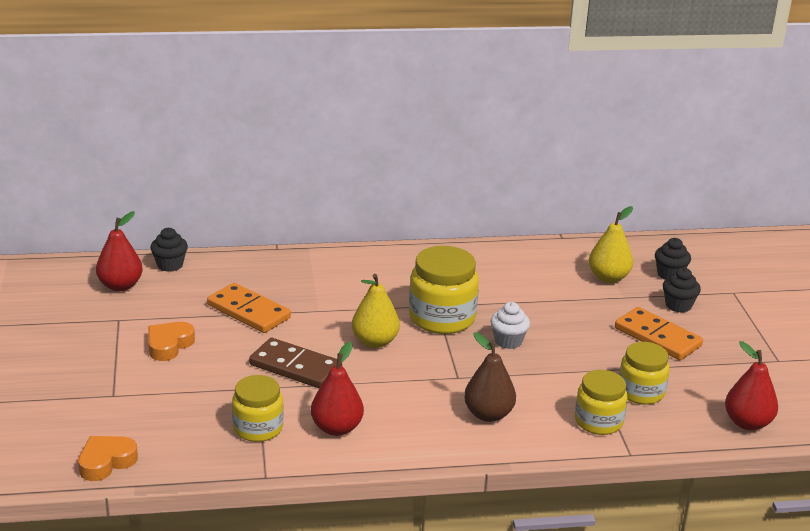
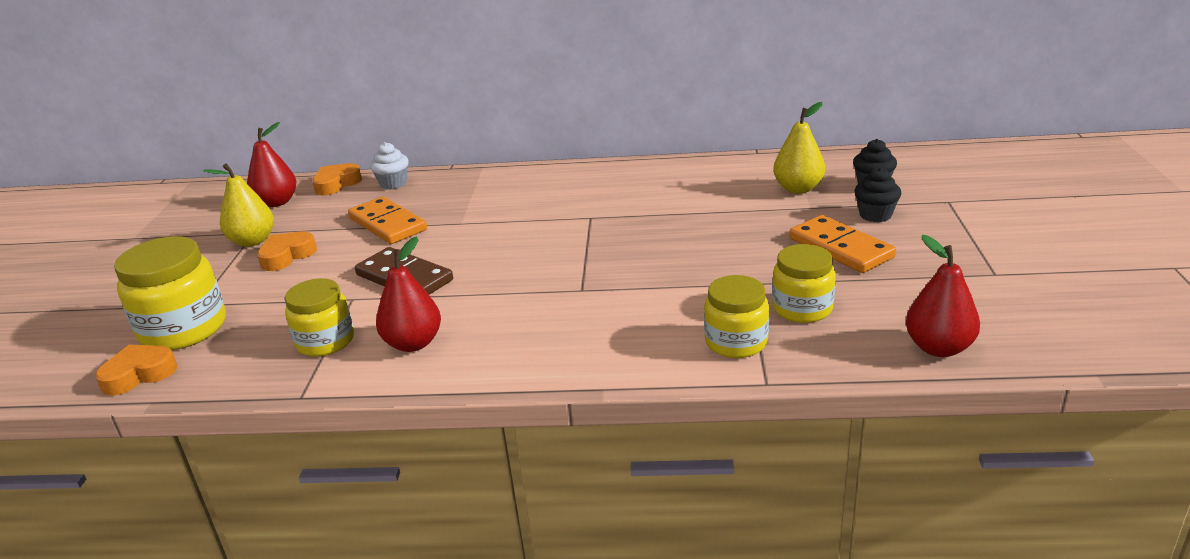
camera: 15 degrees right, 0 degrees up
(170, 265) = (336, 184): black cupcake -> orange heart
(375, 342) = (505, 253): yellow pear -> yellow pear (253, 241)
(442, 318) = (591, 229): yellow jar -> yellow jar (184, 329)
(488, 414) = (600, 331): brown pear -> none
(508, 341) = (657, 252): white cupcake -> white cupcake (393, 183)

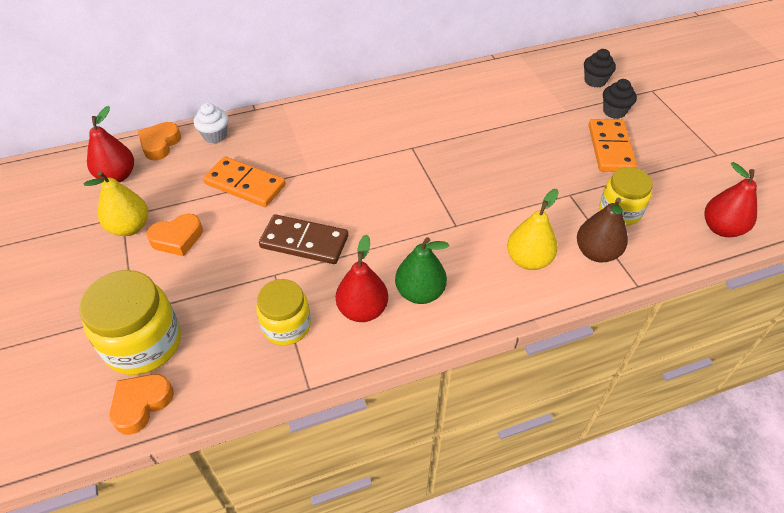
camera: 25 degrees left, 20 degrees up
(287, 256) = (177, 238): orange heart -> orange heart turned 135 degrees counterclockwise
(488, 340) = (420, 292): none -> green pear
(736, 342) = (596, 252): yellow jar -> brown pear
(798, 189) = (547, 92): yellow pear -> yellow pear (528, 260)
(840, 248) = (610, 148): orange domino -> orange domino turned 60 degrees clockwise

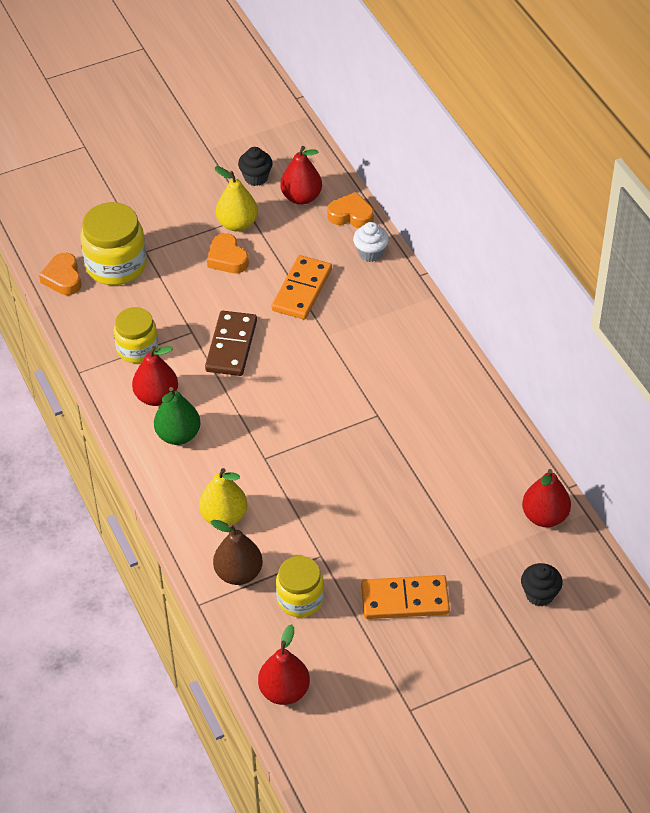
camera: 85 degrees right, 0 degrees up
(141, 404) = (63, 278): orange heart -> orange heart turned 135 degrees counterclockwise
(522, 71) = (544, 516): none -> red pear
(614, 111) = (477, 610): black cupcake -> black cupcake (256, 177)

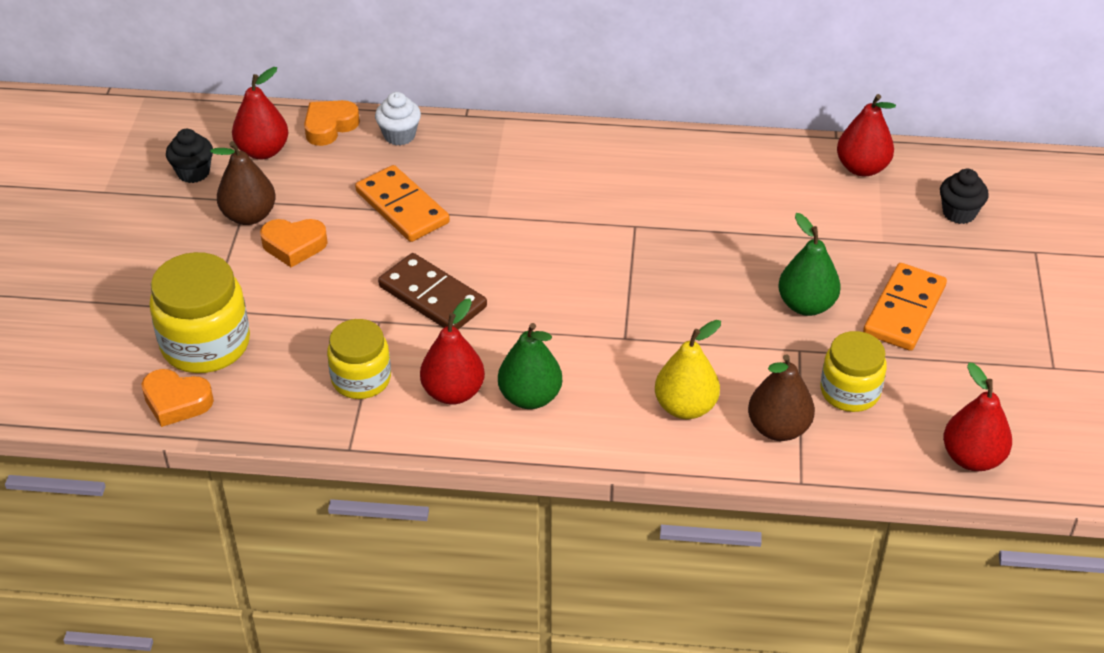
camera: 60 degrees left, 5 degrees down
(237, 224) = (249, 216): yellow pear -> brown pear
(368, 542) = (806, 305): none -> green pear

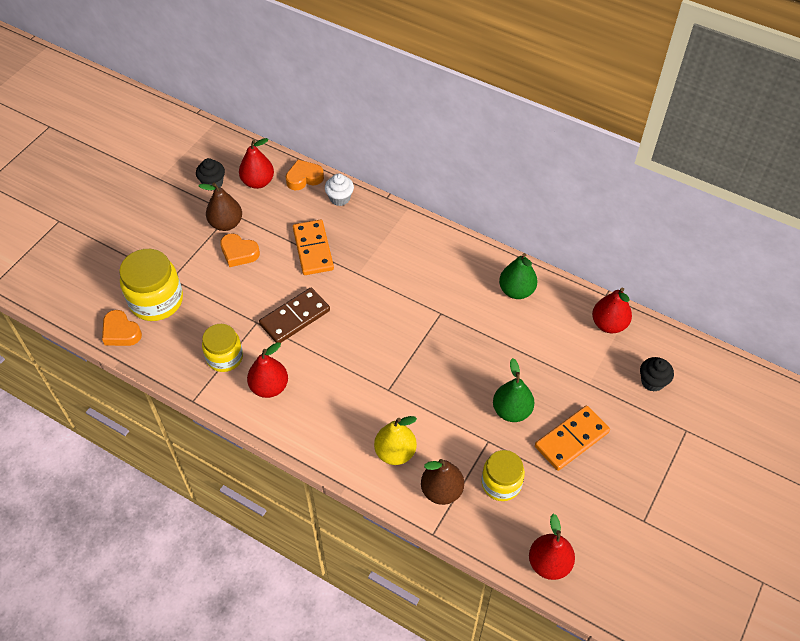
camera: 25 degrees right, 10 degrees up
(432, 297) = (295, 317): brown domino -> brown domino turned 75 degrees clockwise
(530, 397) = (310, 408): green pear -> green pear (516, 291)

